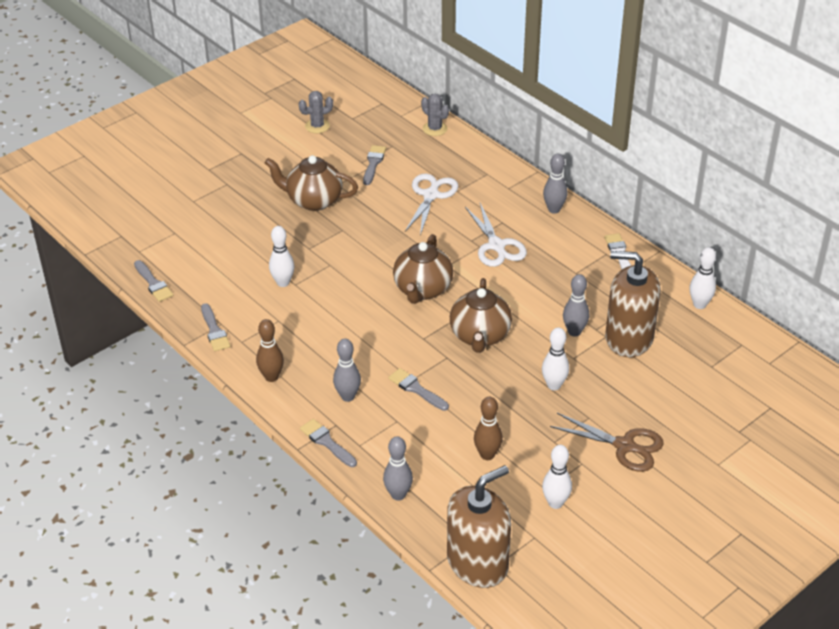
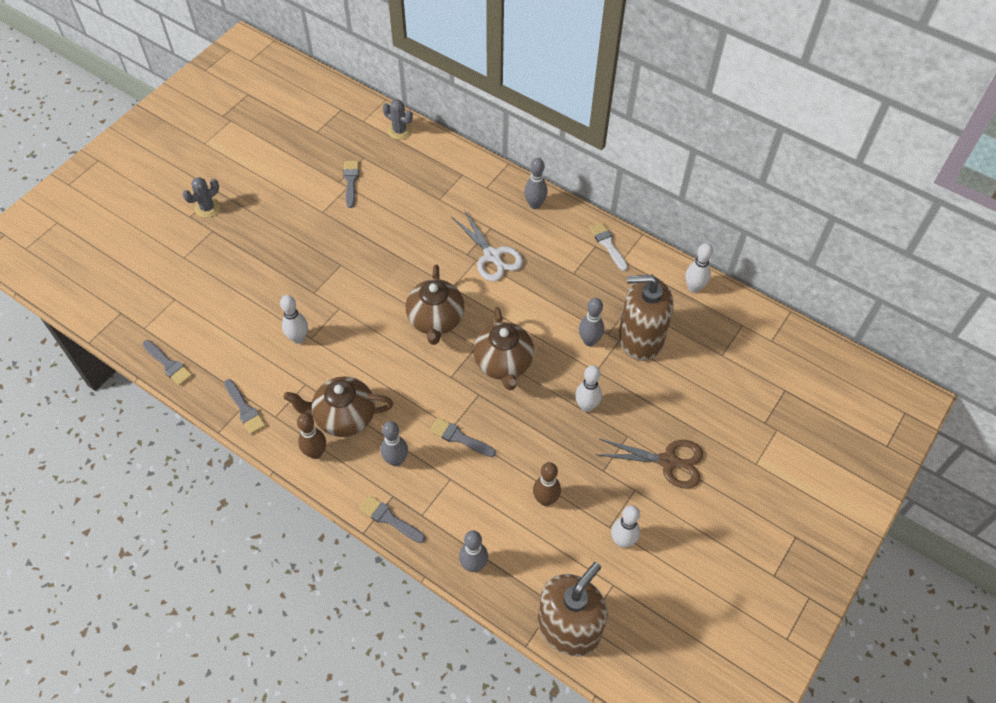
camera: 15 degrees left, 15 degrees up
(313, 201) = (303, 235): brown teapot -> brown teapot (343, 417)
(317, 126) = (285, 147): grey cactus -> grey cactus (207, 208)
(431, 195) = (415, 208): white scissors -> none

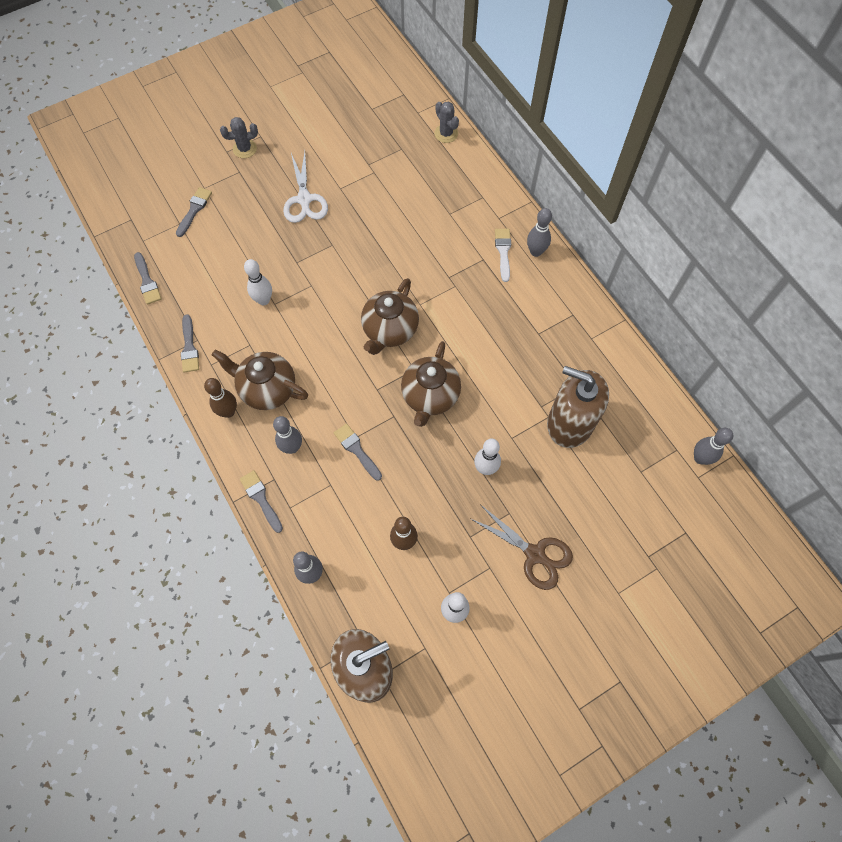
camera: 25 degrees right, 10 degrees up
(351, 181) = (379, 168): grey brush -> grey brush (194, 210)
(493, 256) = (471, 288): white scissors -> white scissors (304, 200)
(589, 341) = (520, 406): grey bowling pin -> grey bowling pin (700, 458)
(607, 244) = (585, 317): white brush -> white brush (503, 252)
(694, 288) = (648, 393): white bowling pin -> none

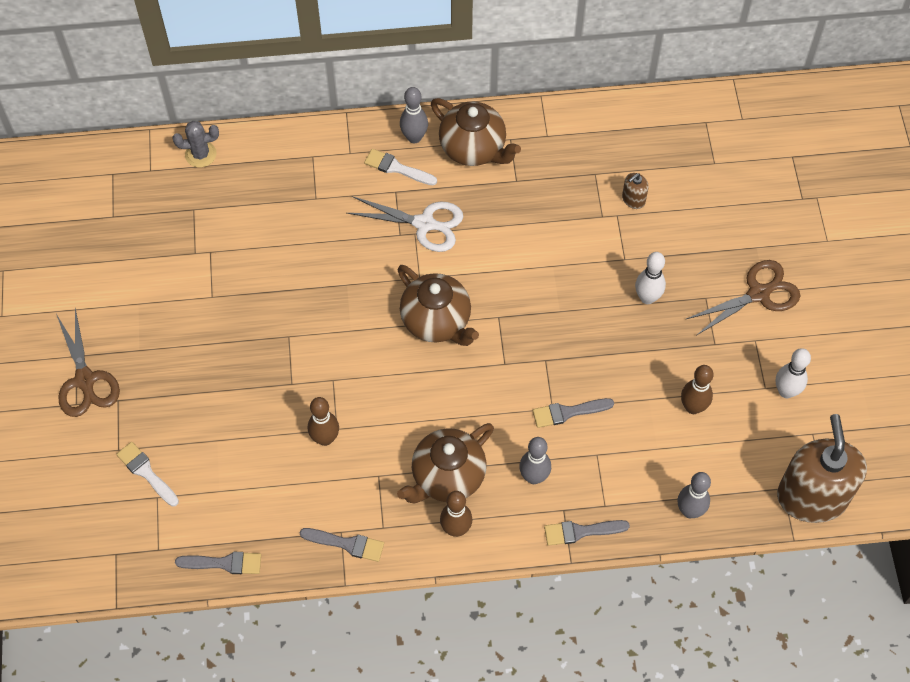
camera: 65 degrees left, 5 degrees down
(194, 210) = (146, 472): grey brush -> white brush
(244, 149) = (85, 381): grey cactus -> brown scissors
(263, 300) = (325, 438): white bowling pin -> brown bowling pin
(304, 200) = (206, 342): white scissors -> white scissors (425, 224)
(430, 396) = (539, 315): brown teapot -> brown teapot (474, 149)
(570, 423) = (633, 199): brown soap dispenser -> brown soap dispenser, size x0.40
(700, 458) = (723, 107): grey bowling pin -> none

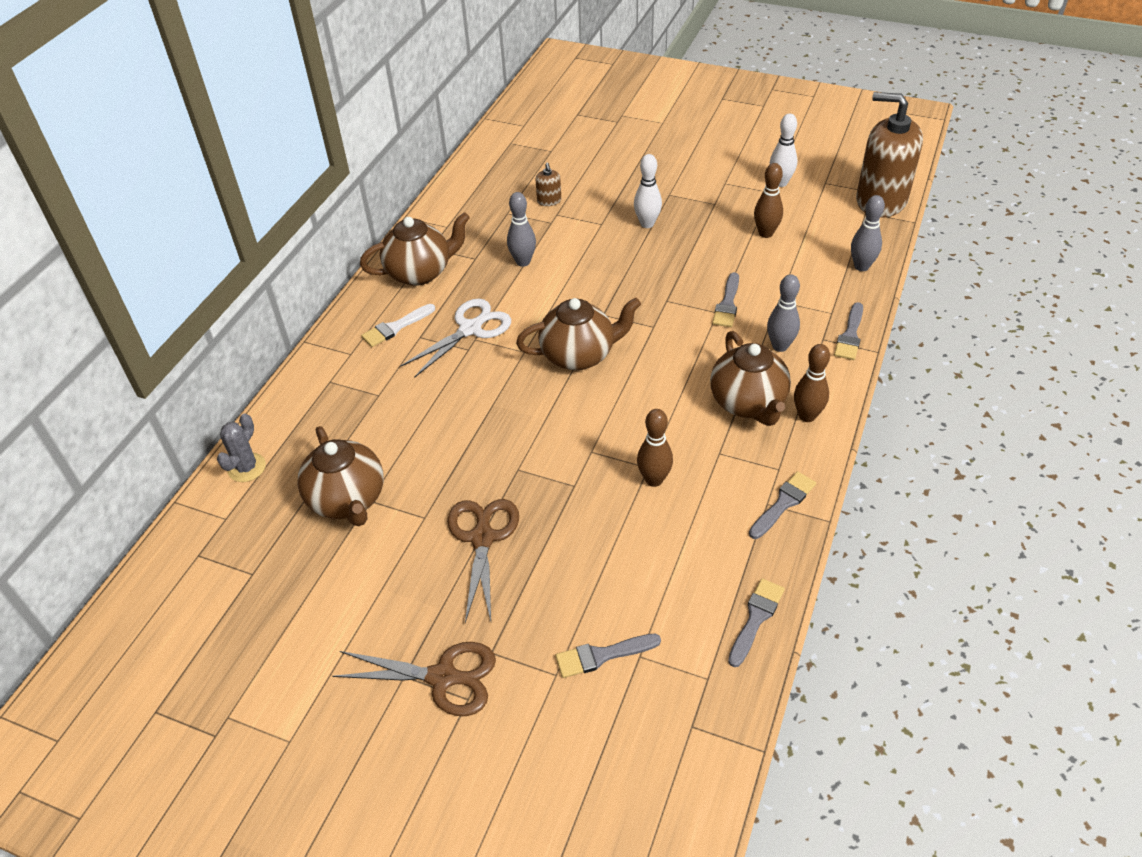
camera: 60 degrees left, 15 degrees down
(146, 472) = (602, 655): white brush -> grey brush
(203, 238) = (348, 500): none -> brown teapot
(414, 137) = (374, 305): grey bowling pin -> grey bowling pin (523, 262)
(759, 293) = (685, 167): brown scissors -> brown scissors (482, 537)

